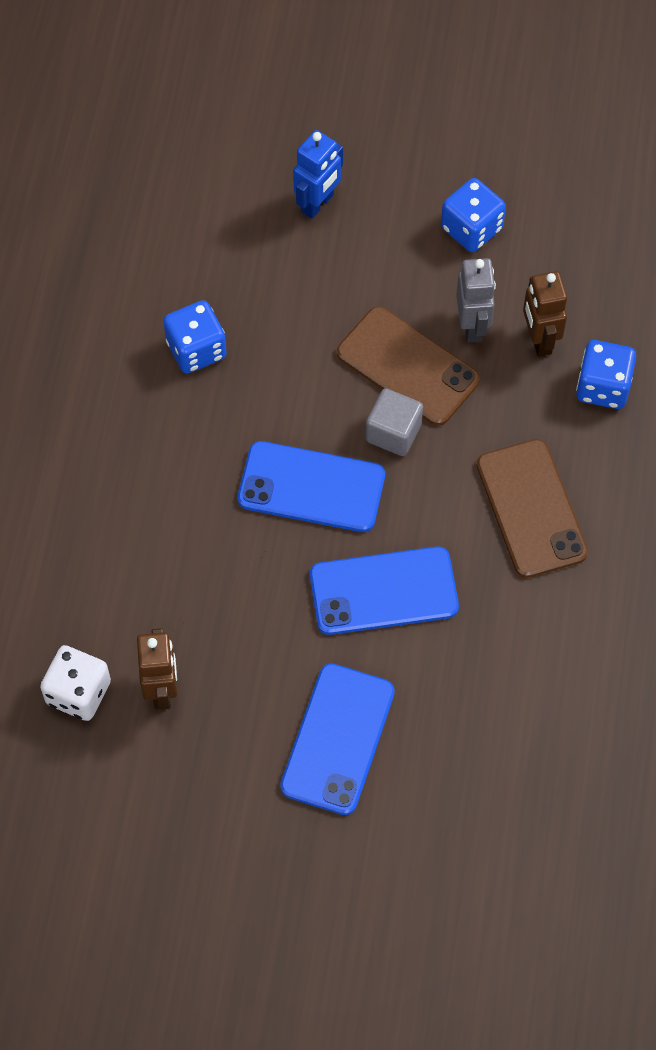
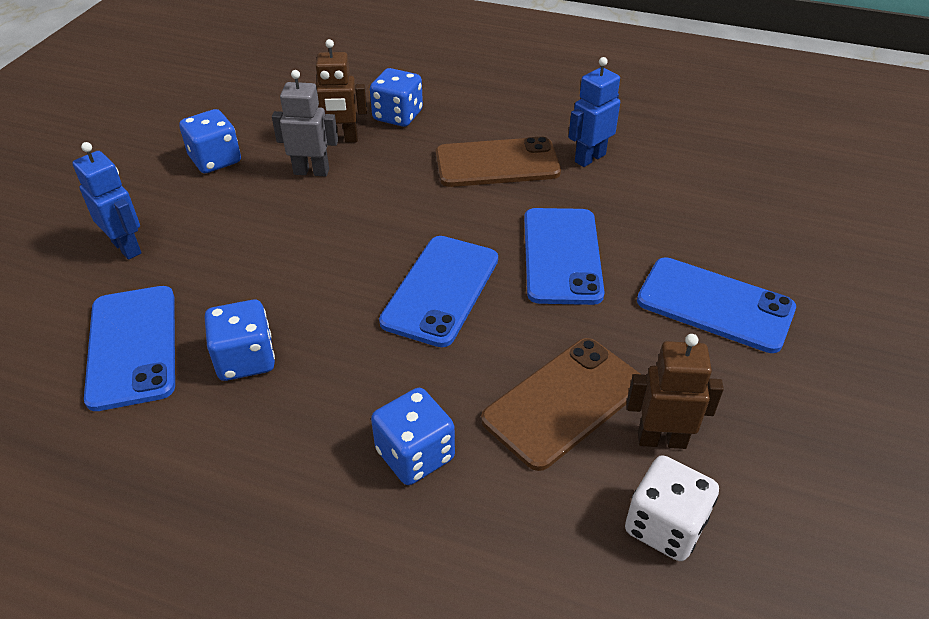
camera: 80 degrees left, 20 degrees down
(118, 502) = (415, 455): none -> blue dice
(196, 259) = (132, 346): none -> blue phone
(393, 432) = (399, 229): grey cube -> none
(407, 366) = (335, 212): brown phone -> brown phone (564, 402)
(565, 607) = (589, 158): none -> blue robot

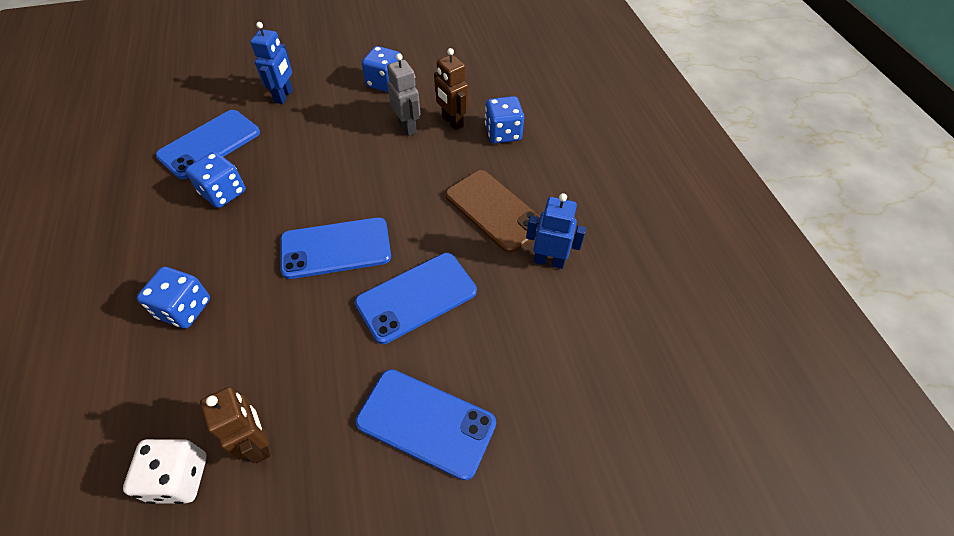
camera: 55 degrees right, 10 degrees up
(564, 402) = (266, 366): brown phone -> none
(715, 305) = (426, 422): blue phone -> blue phone turned 60 degrees counterclockwise

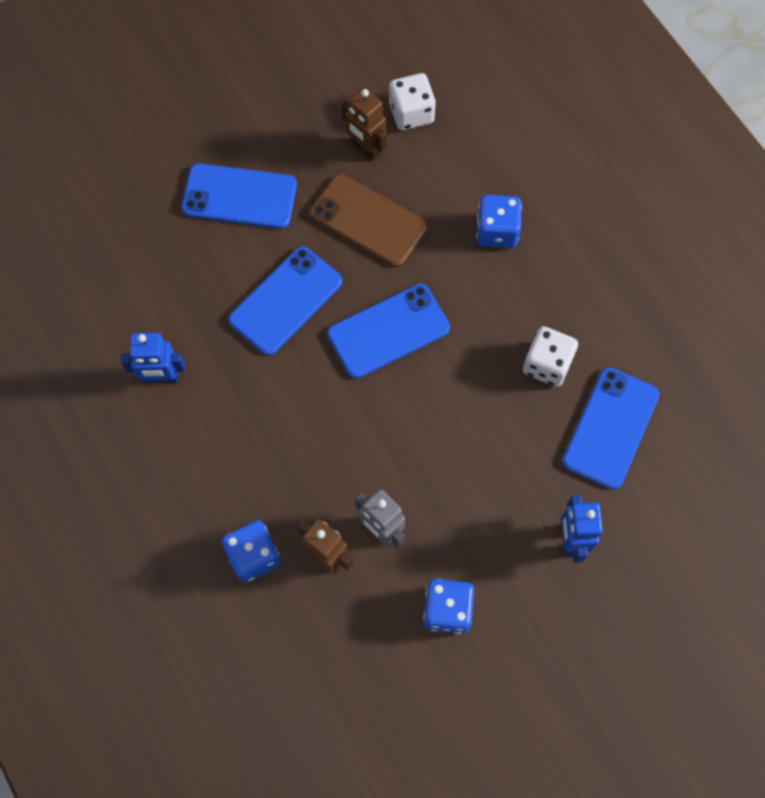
camera: 165 degrees right, 15 degrees up
(223, 193) = (547, 364): blue dice -> white dice
(494, 210) = (234, 426): brown phone -> brown phone (368, 221)

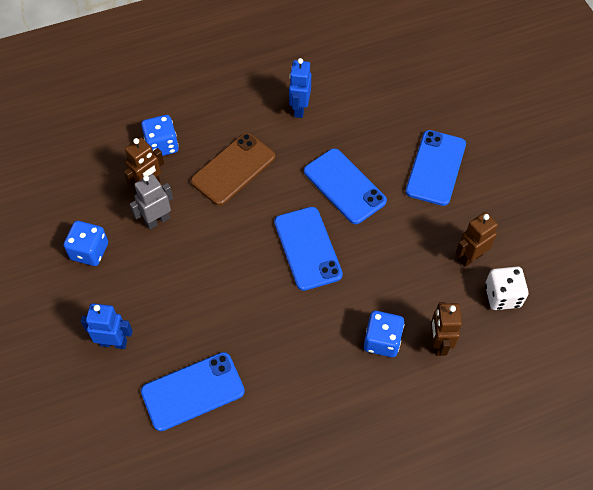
camera: 100 degrees right, 10 degrees down
(368, 221) = (404, 249): brown phone -> brown phone (233, 169)
(486, 173) = (438, 343): none -> brown robot
(547, 364) = (257, 355): white dice -> none
(610, 428) = (193, 391): blue phone -> blue phone turned 60 degrees counterclockwise

